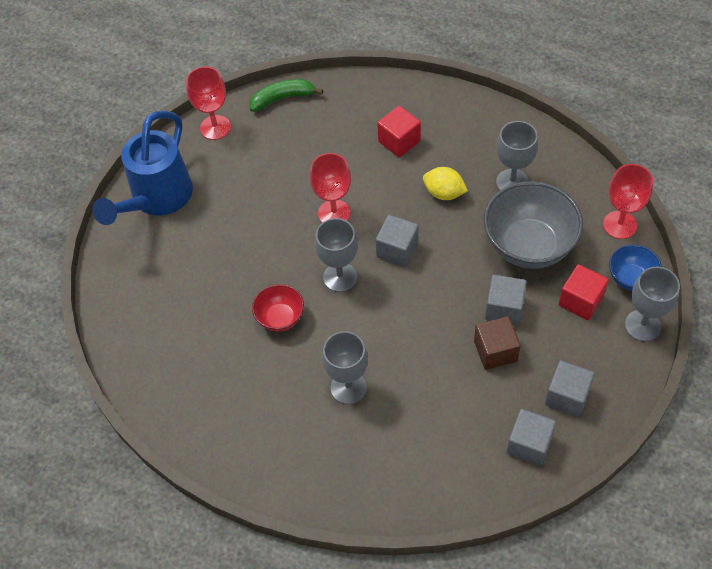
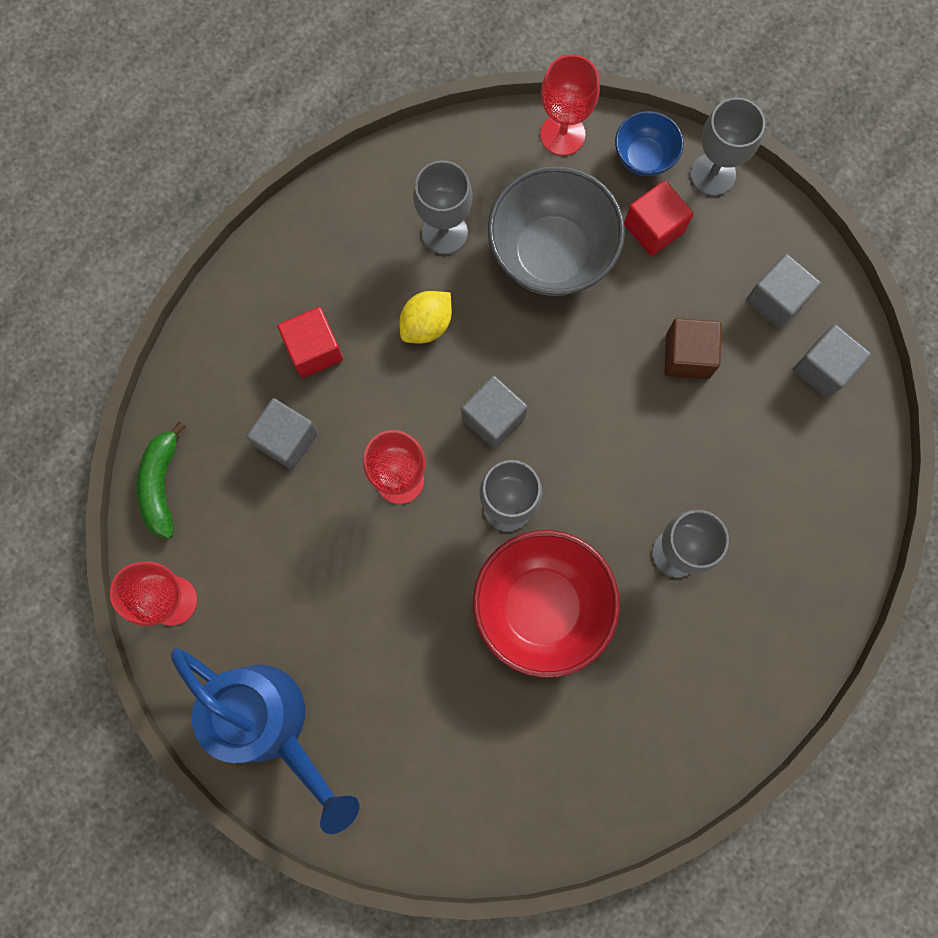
camera: 75 degrees left, 20 degrees up
(280, 318) = (541, 607): red bowl -> red bowl, size x1.92
(504, 308) = (631, 321): grey cube -> grey cube (287, 439)

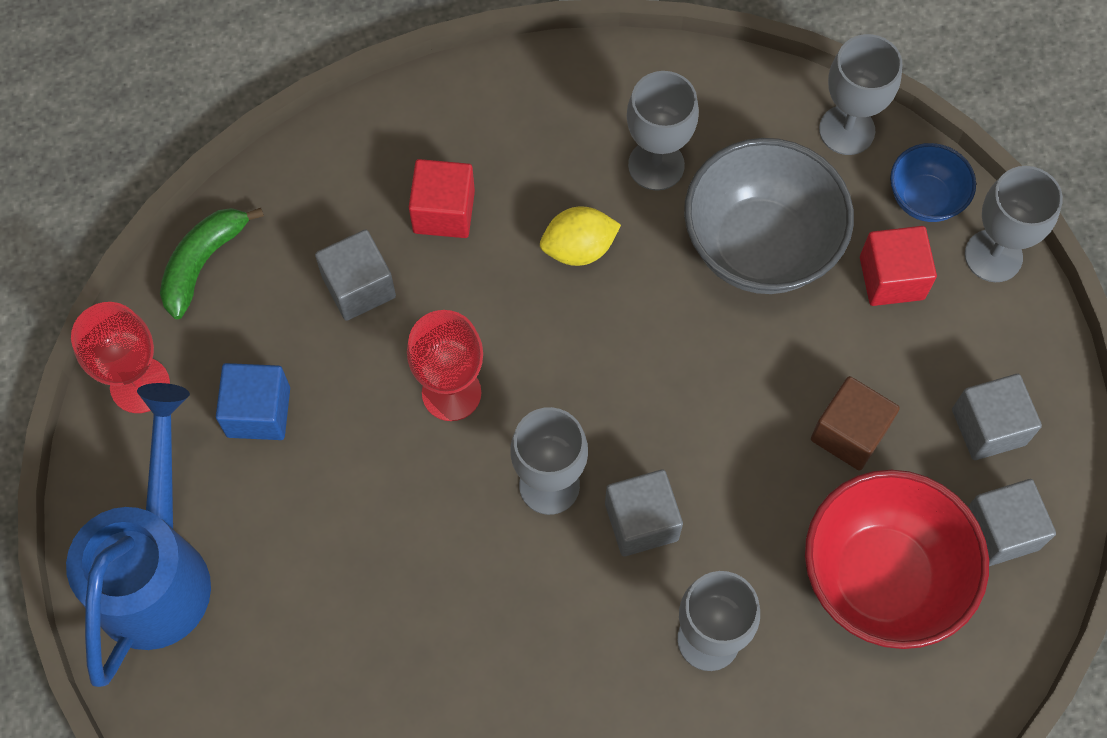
camera: 30 degrees right, 10 degrees down
(270, 725) = (157, 569): blue watering can -> blue watering can turned 150 degrees counterclockwise
(271, 571) = (258, 412): none -> blue cube
(493, 418) = (591, 383): grey cube -> grey cube (641, 521)
(541, 607) = (522, 612): red bowl -> red bowl (881, 578)
(562, 134) = (847, 130): red goblet -> grey goblet

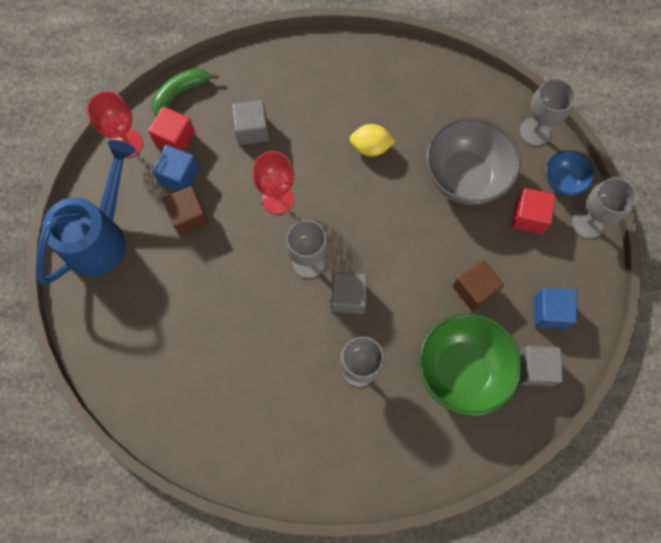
camera: 20 degrees right, 5 degrees up
(304, 478) = (189, 217): none -> brown cube
(444, 211) = (309, 106): red cube -> red cube (175, 138)
(656, 165) = (427, 117): grey goblet -> none
(881, 578) = (461, 370): red bowl -> green bowl
(988, 427) = (550, 312): grey cube -> blue cube

